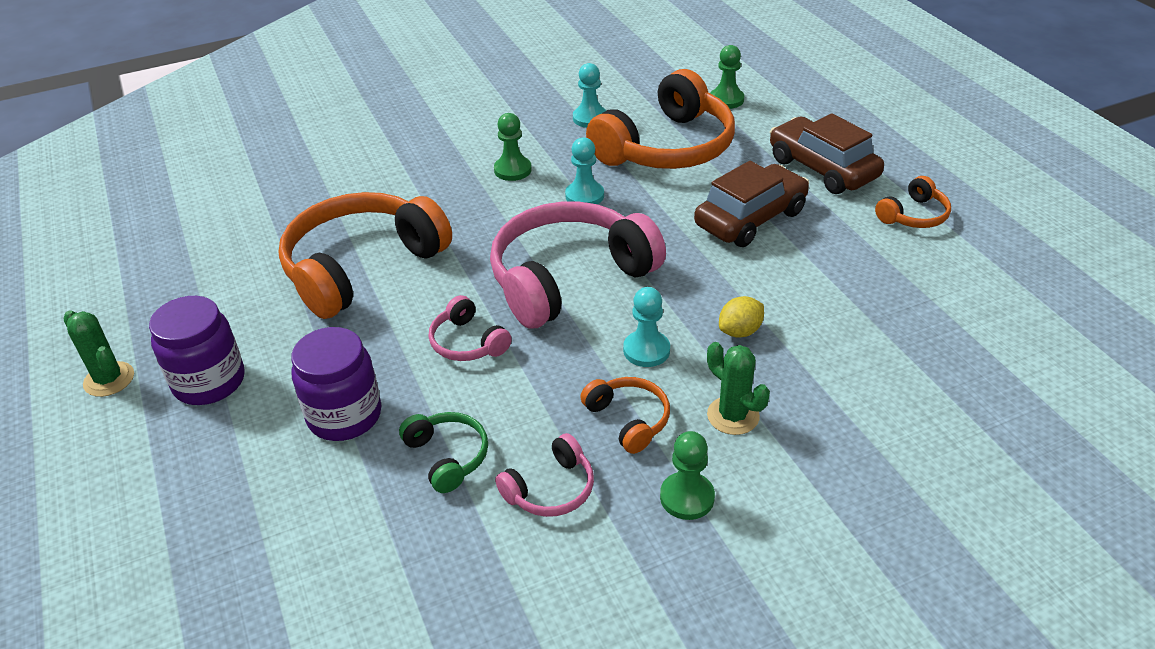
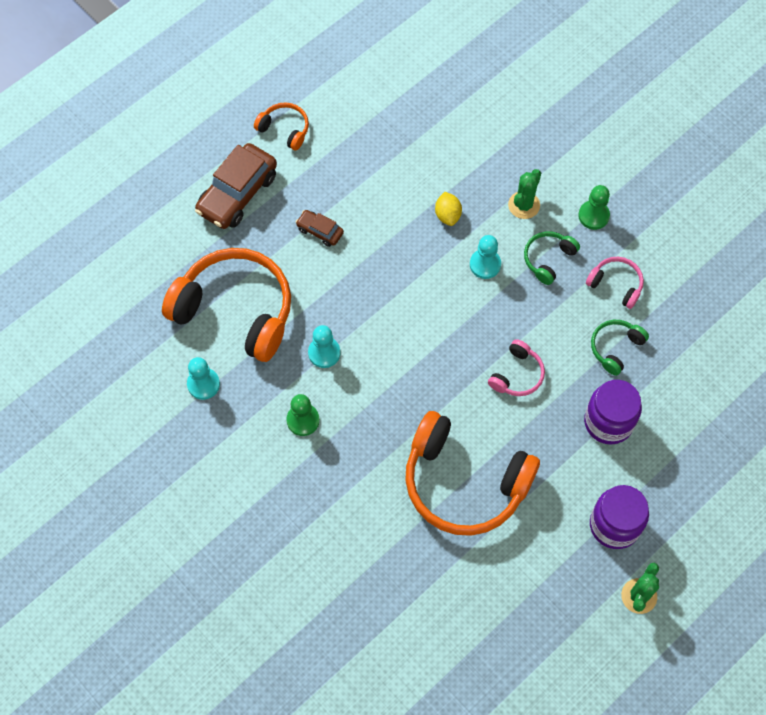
camera: 110 degrees left, 25 degrees up
(569, 278) = (428, 333): pink headphones -> none
(628, 419) = (548, 259): orange headphones -> green headphones
(726, 100) = (144, 281): green pawn -> none
(740, 331) = (447, 215): yellow lemon -> yellow lemon turned 45 degrees clockwise
(750, 218) = (320, 231): brown car -> brown car, size x0.50

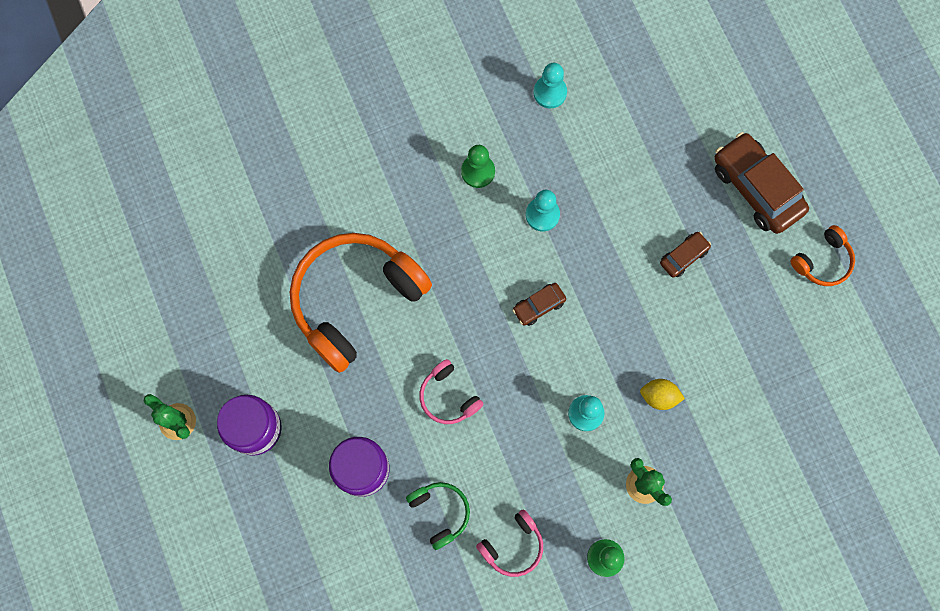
camera: 110 degrees right, 10 degrees up
(236, 310) = (619, 146): orange headphones -> none
(408, 329) = (539, 306): none -> brown car
(548, 259) = (569, 484): green headphones -> none

